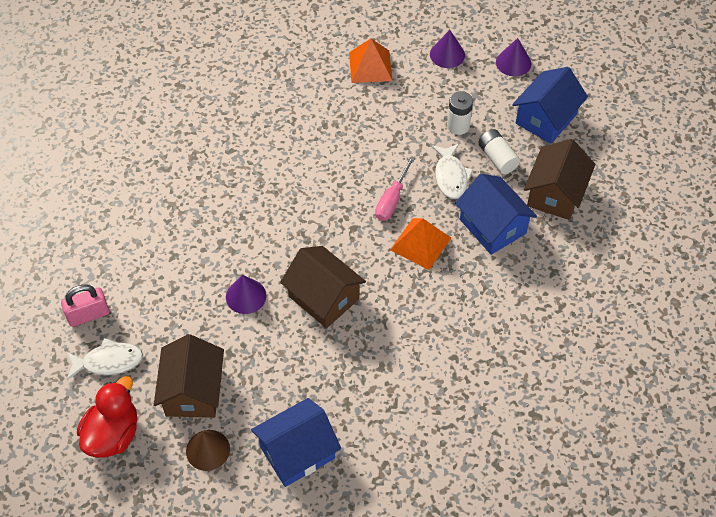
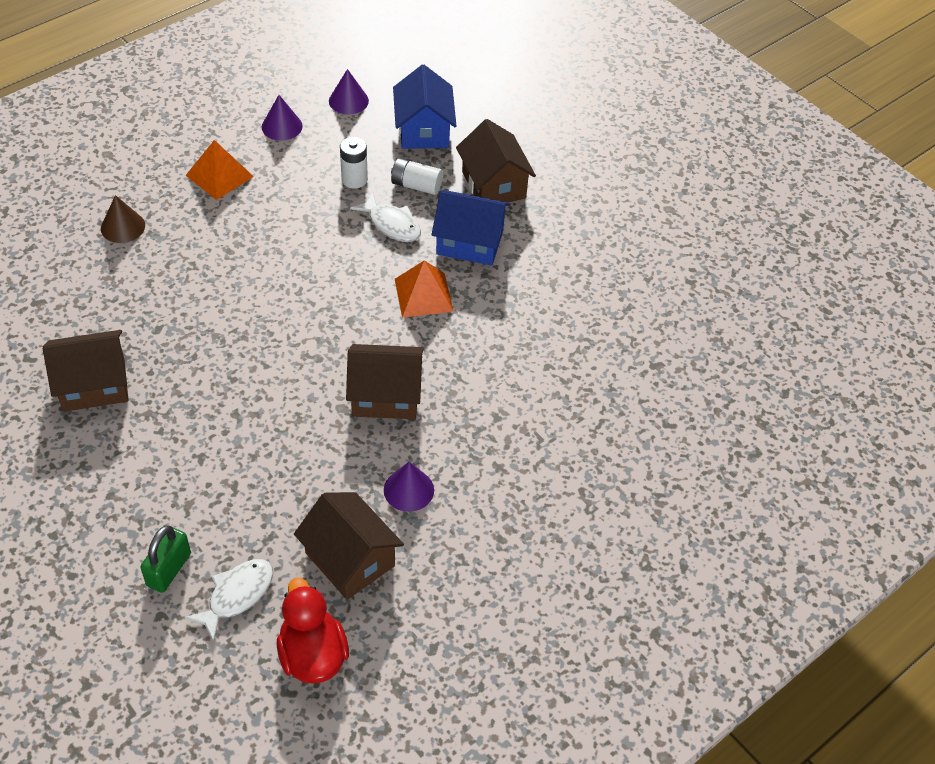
camera: 45 degrees left, 5 degrees down
(88, 315) = (169, 569): pink padlock -> green padlock
(159, 163) = (94, 385): none -> brown house
(208, 450) = (418, 598): brown cone -> brown cone (123, 227)
(246, 296) = (311, 443): purple cone -> purple cone (408, 490)
(297, 452) = (499, 538): blue house -> none
(392, 200) = (360, 275): pink screwdriver -> none

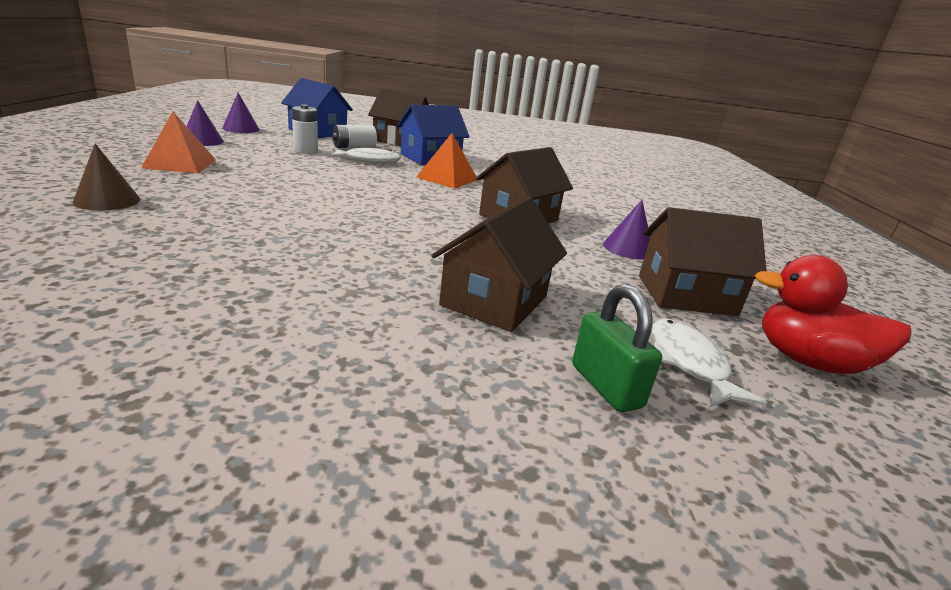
camera: 50 degrees left, 25 degrees down
(94, 385) = (245, 297): brown house -> brown house (494, 301)

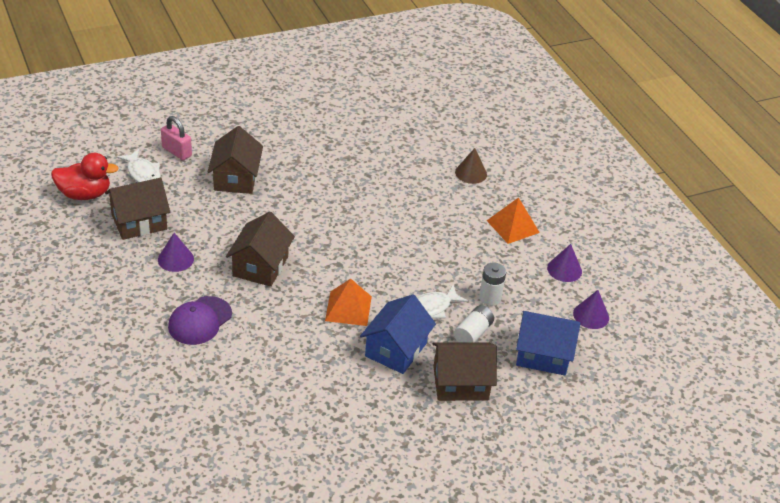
camera: 155 degrees right, 15 degrees up
(606, 208) = (200, 321): none -> purple cap
(606, 386) = (177, 152): green padlock -> pink padlock

